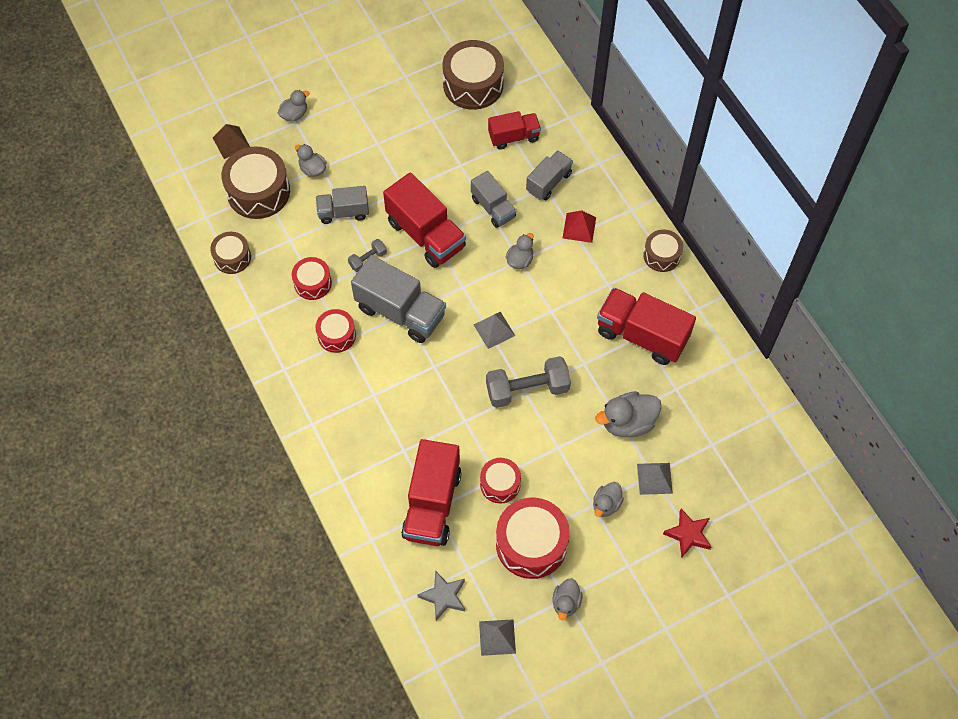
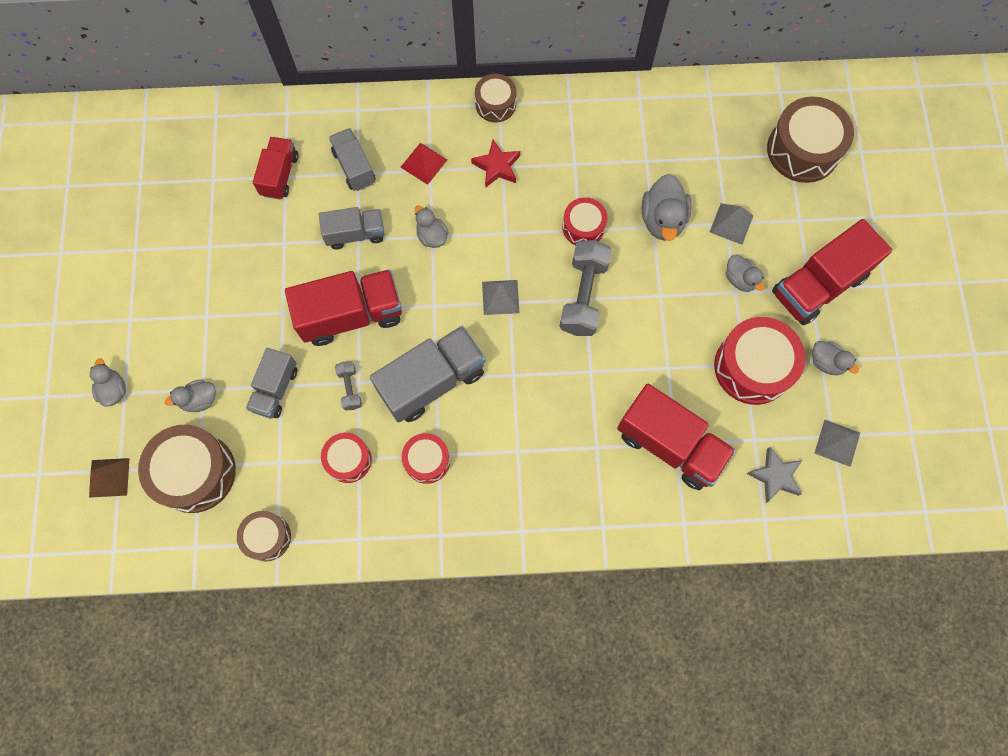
camera: 65 degrees left, 10 degrees up
(473, 84) = (189, 185): brown drum -> brown drum (803, 150)
(500, 484) = (676, 368): red drum -> red drum (583, 227)
(641, 335) = (574, 163): red truck -> red truck (818, 285)
(688, 534) = (800, 221): red star -> red star (497, 166)

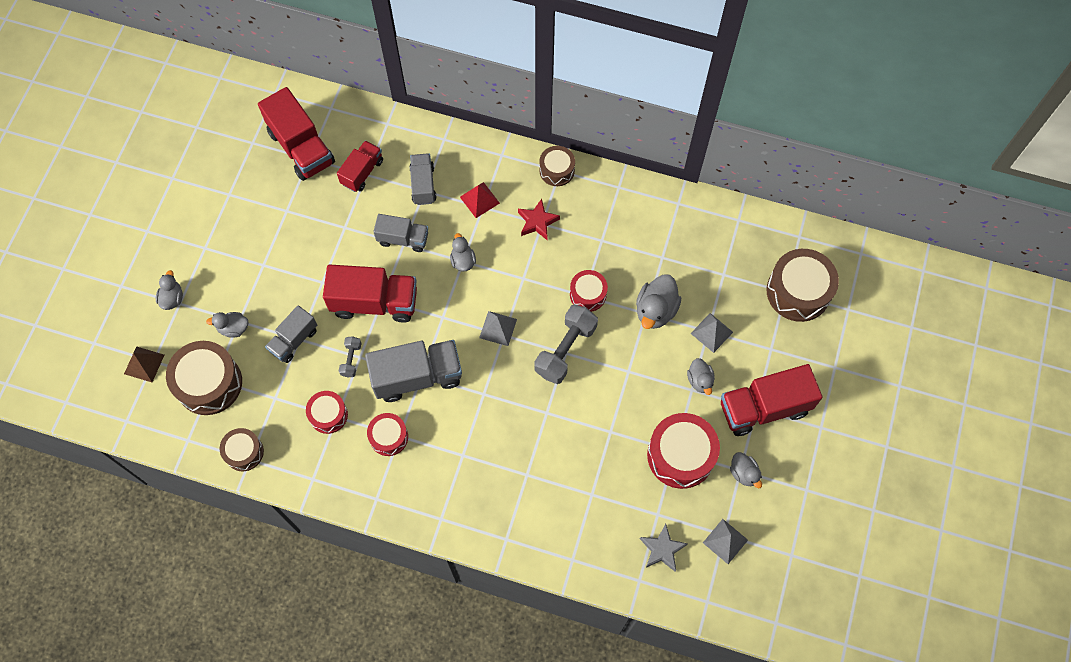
camera: 20 degrees right, 5 degrees down
(670, 444) = (587, 493): red truck -> red truck (301, 147)

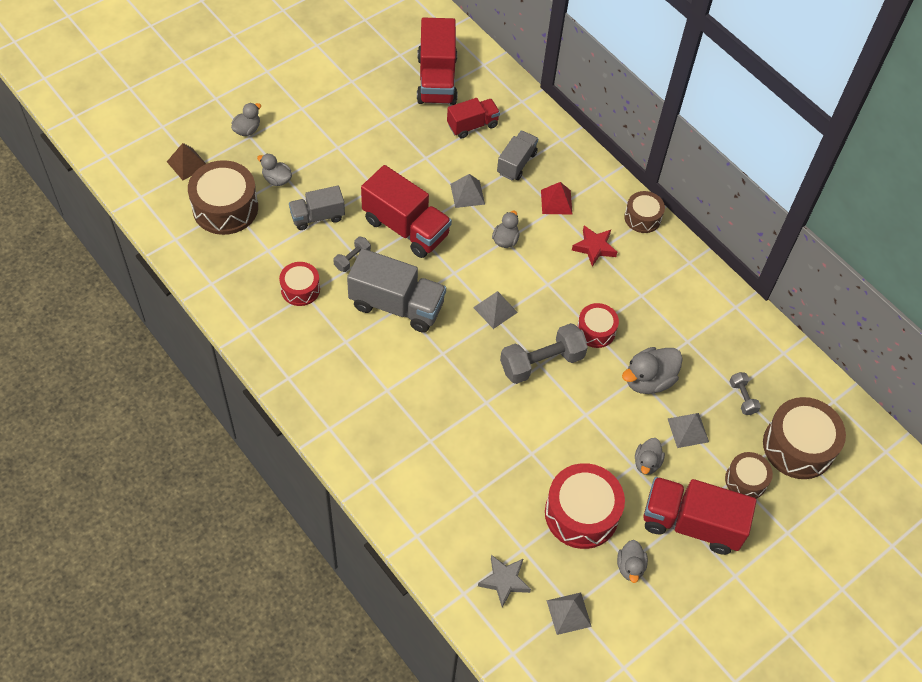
camera: 30 degrees right, 10 degrees down
(244, 452) = (211, 275): brown drum -> brown drum (746, 480)
(389, 437) = (336, 337): red drum -> none
(403, 239) = (467, 194): grey truck -> grey pyramid
(733, 278) = (742, 398): none -> grey dumbbell

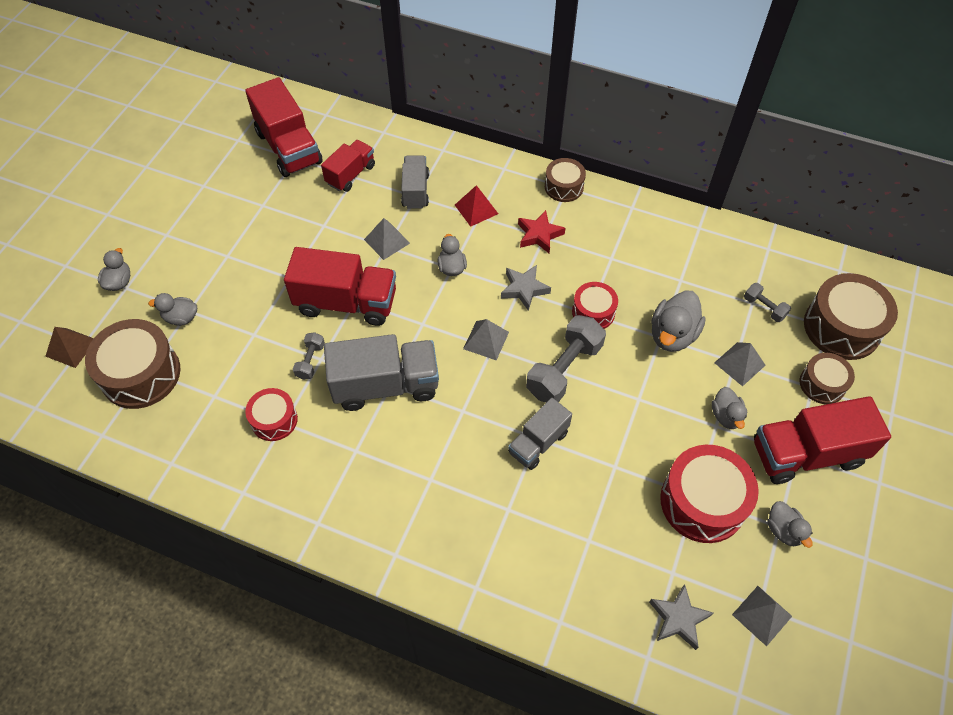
camera: 25 degrees left, 0 degrees up
(317, 217) = (248, 335): grey truck -> grey truck (538, 443)
(552, 285) = (524, 289): none -> grey star

